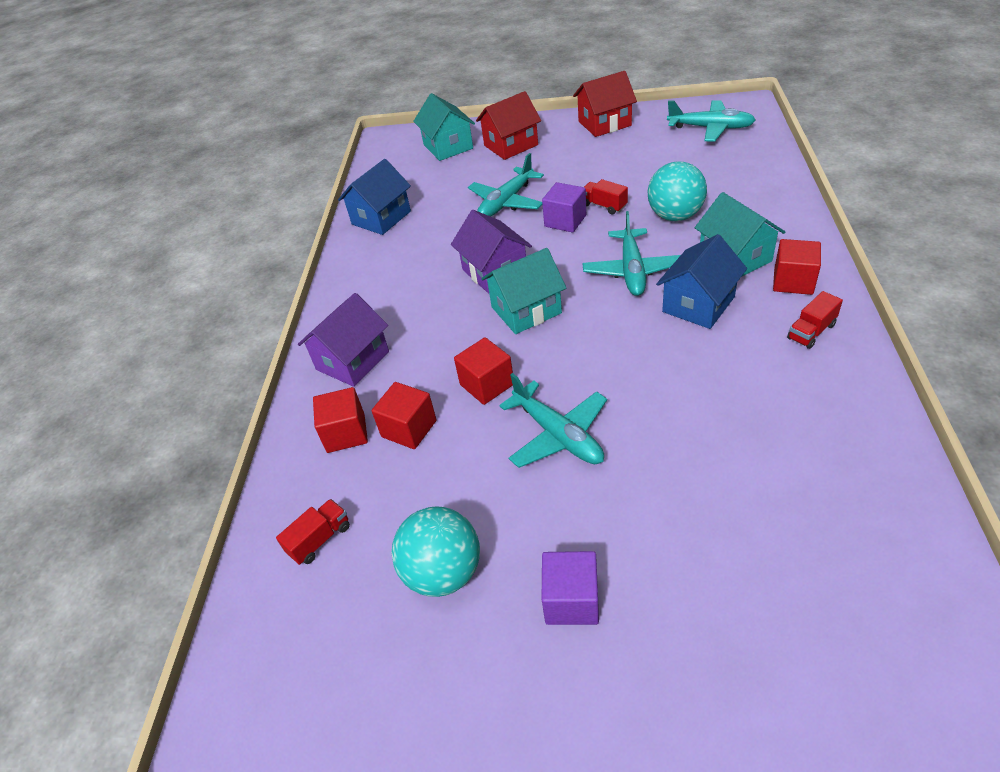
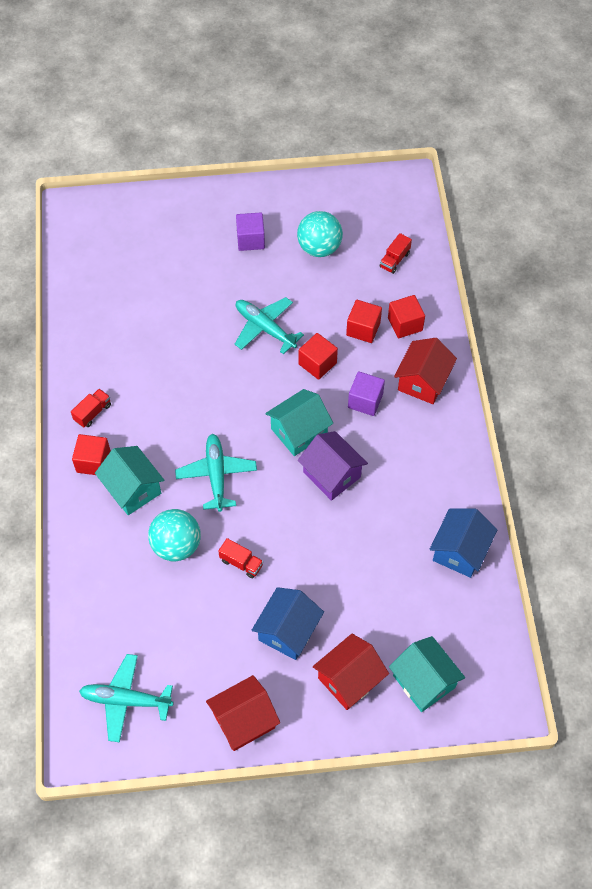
camera: 165 degrees right, 15 degrees up
(352, 360) = (423, 381): purple house -> red house
(506, 202) = (337, 572): turquoise plane -> none
(565, 221) = (276, 541): purple cube -> purple cube (365, 401)
(698, 304) = (167, 438): blue house -> blue house (288, 631)

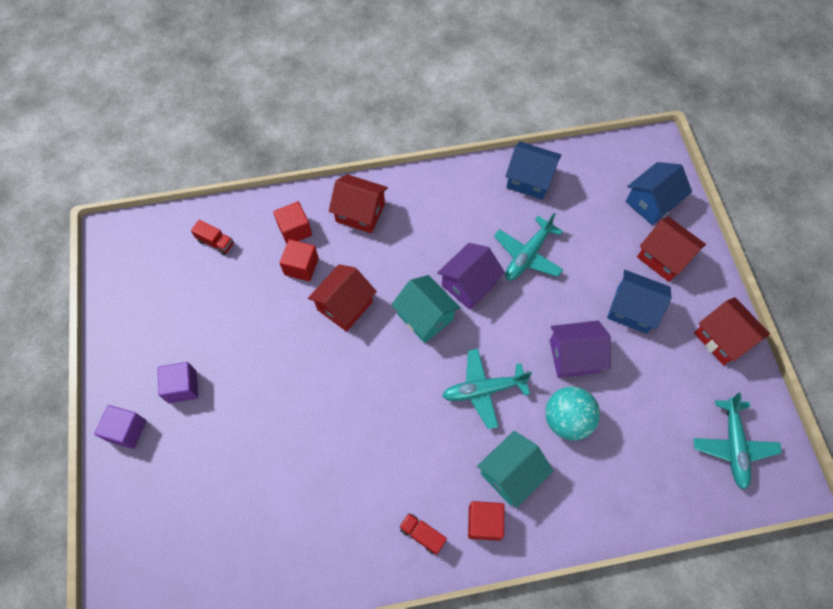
camera: 95 degrees left, 5 degrees up
(241, 563) = (574, 356): red truck -> purple house
(264, 328) = (302, 360): turquoise plane -> turquoise plane (527, 255)
(317, 363) = (344, 305): red cube -> red house
(319, 248) = (197, 314): turquoise ball -> none
(365, 401) = (385, 260): purple cube -> purple cube (127, 430)
(424, 681) = (651, 202): turquoise house -> blue house

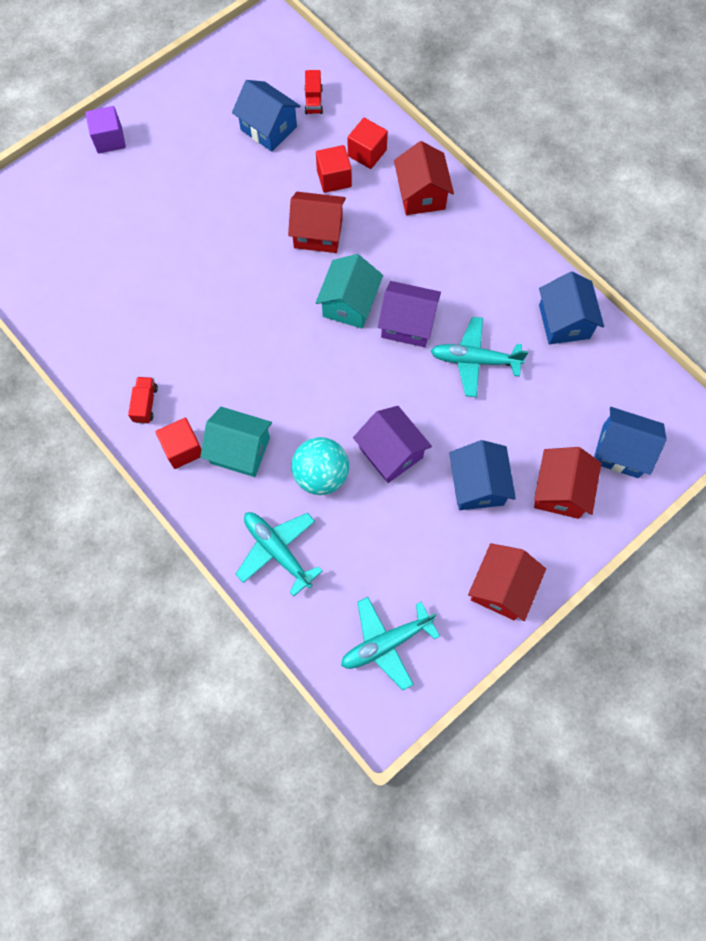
camera: 60 degrees right, 5 degrees up
(182, 387) = (168, 155): purple cube -> none
(216, 290) = (268, 128): none -> blue house
(483, 390) = (306, 388): turquoise plane -> turquoise plane (277, 550)

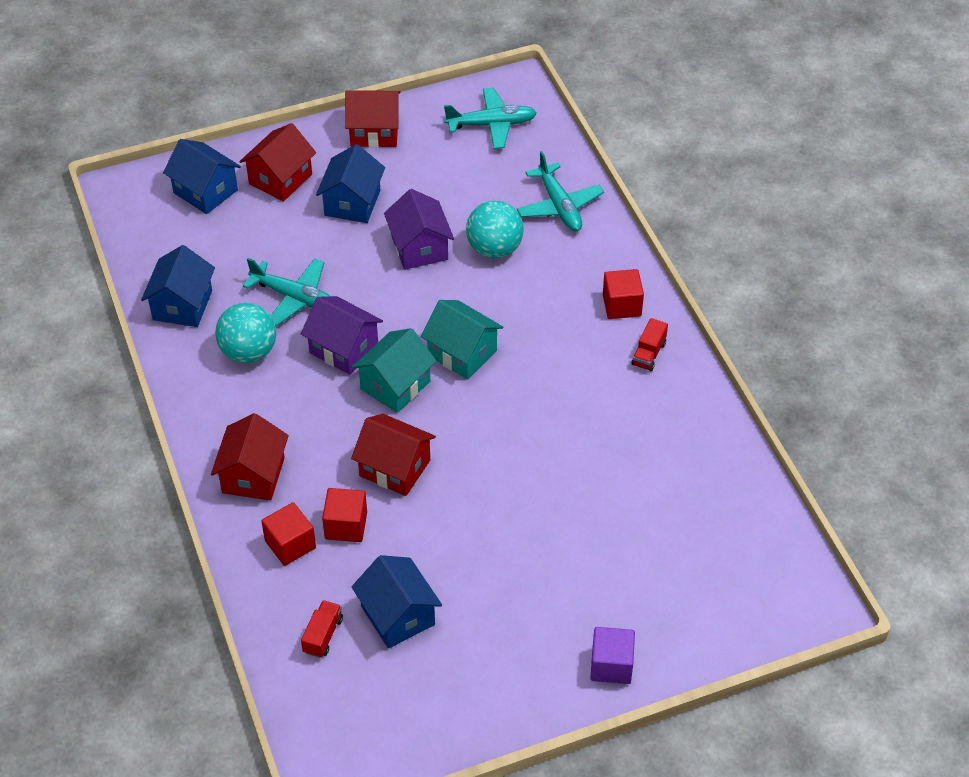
camera: 160 degrees left, 20 degrees down
(240, 450) = (565, 289): turquoise house -> turquoise house (462, 353)
(483, 295) = (249, 352): none -> turquoise ball
(501, 588) = (374, 132): red house -> red house turned 45 degrees clockwise

